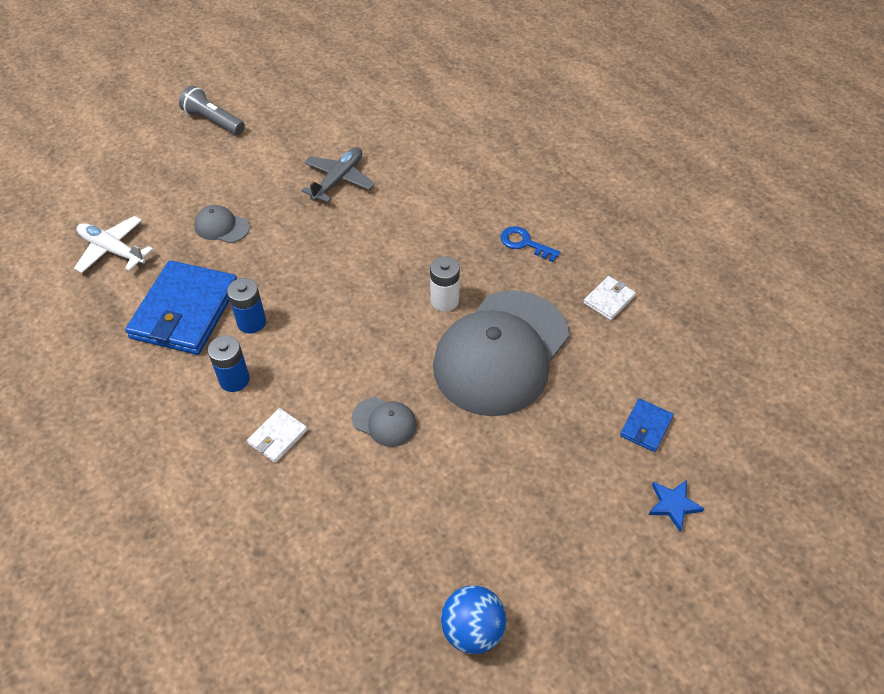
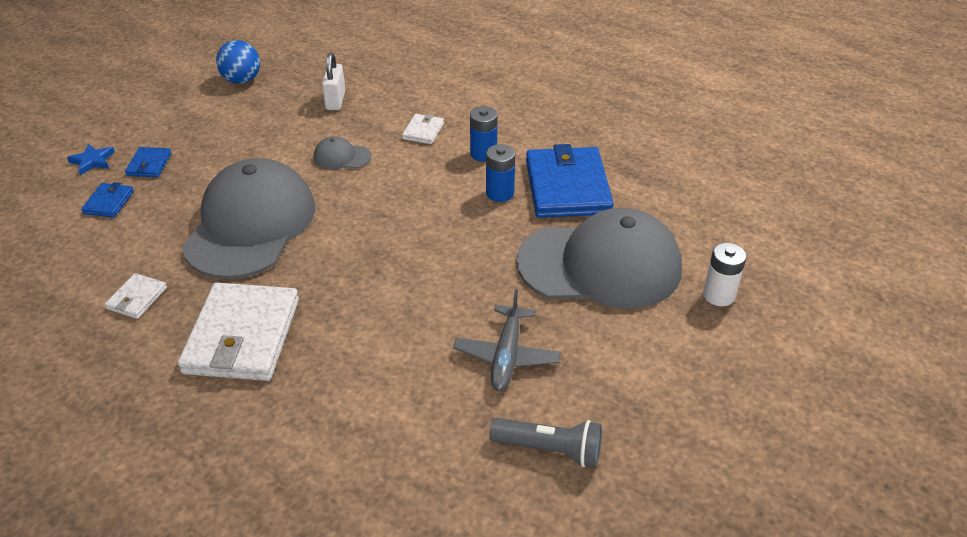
camera: 160 degrees right, 10 degrees down
(112, 250) = (686, 216): white plane -> none
(213, 121) = (736, 396): grey flashlight -> grey flashlight (549, 450)
(221, 227) = (600, 265): grey cap -> grey cap, size x2.49
(357, 533) = (335, 101): none -> white padlock
(444, 301) = (320, 254): white battery -> white battery (718, 295)
(524, 243) = (242, 336): blue key -> white wallet
(604, 477) = (149, 164): none -> blue wallet

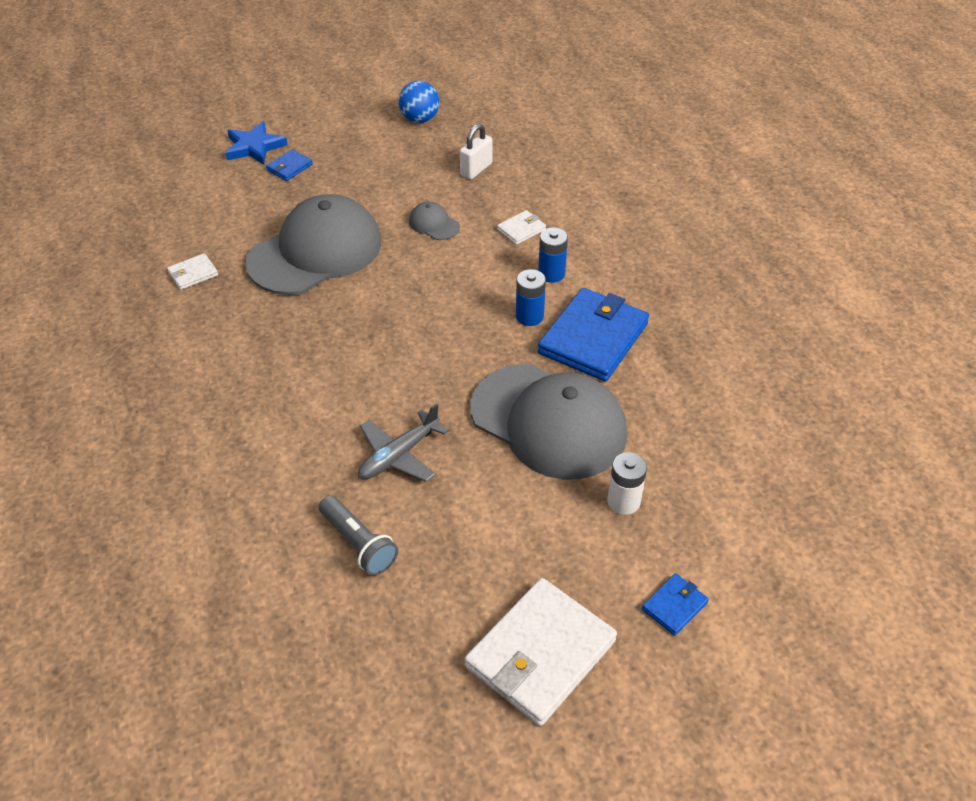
camera: 35 degrees right, 5 degrees up
(92, 161) = (254, 147): blue star -> blue star, size x1.59
(109, 202) = (237, 187): blue wallet -> blue wallet (674, 606)
(242, 336) = (233, 338): white wallet -> white wallet (540, 654)

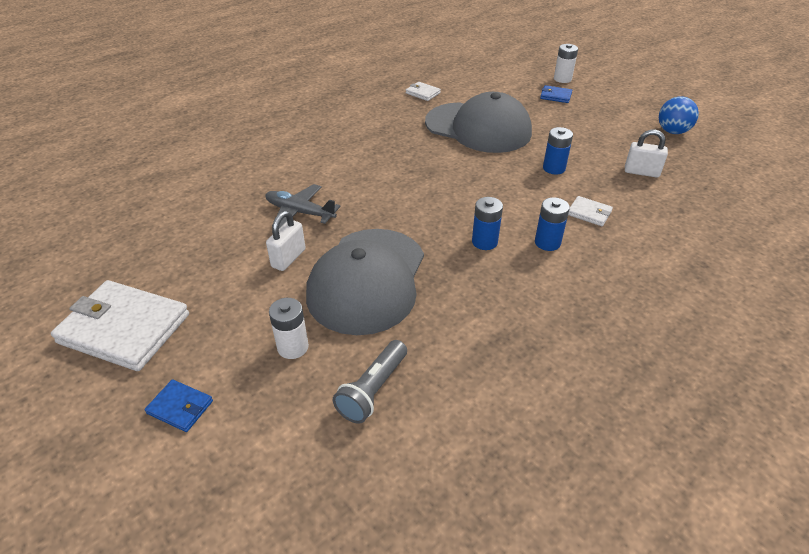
camera: 70 degrees right, 5 degrees down
(254, 147) = (562, 79): blue star -> white battery
(358, 544) = (214, 215): grey flashlight -> grey flashlight (372, 390)
(434, 224) = (554, 168): grey cap -> blue battery
(482, 481) = (288, 258): none -> white padlock
(593, 338) = (483, 286): blue wallet -> none

